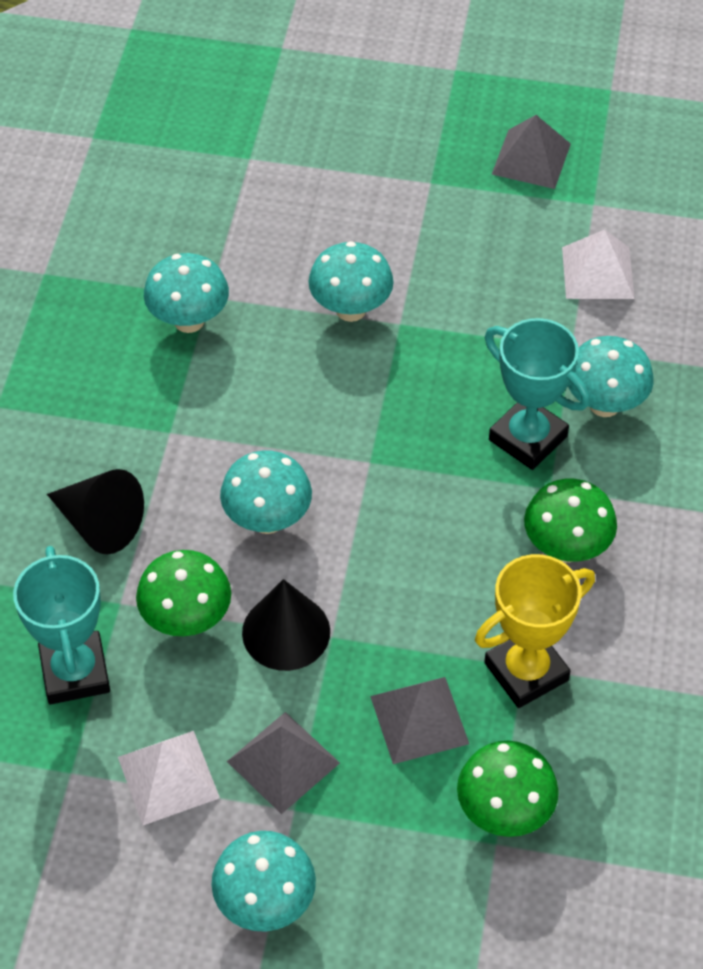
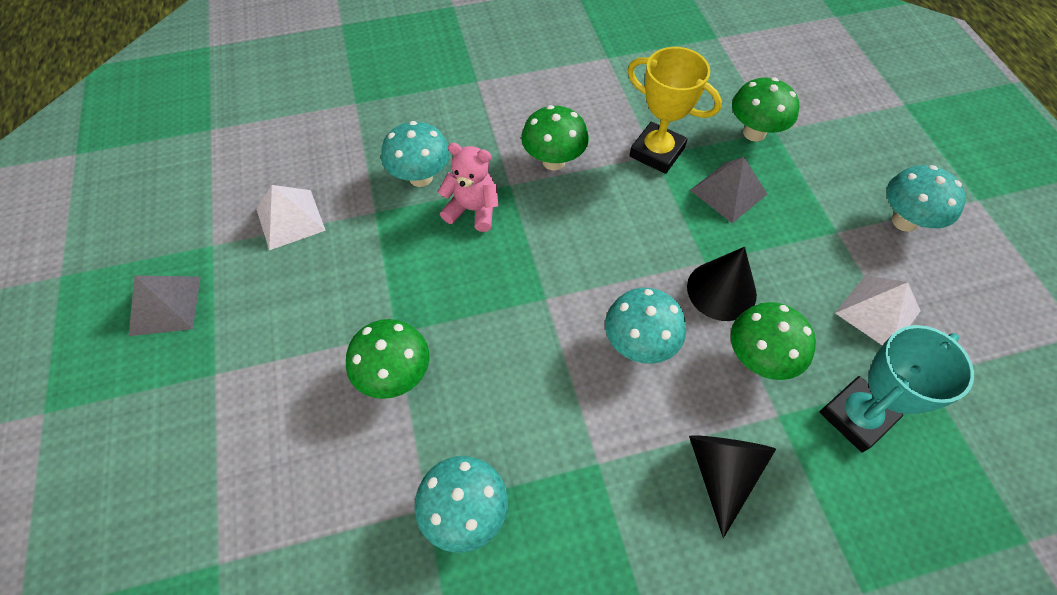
camera: 115 degrees left, 5 degrees up
(283, 762) = (813, 251): grey pyramid -> none
(350, 309) = (395, 376): turquoise mushroom -> green mushroom
(528, 438) = (473, 210): turquoise trophy -> pink teddy bear

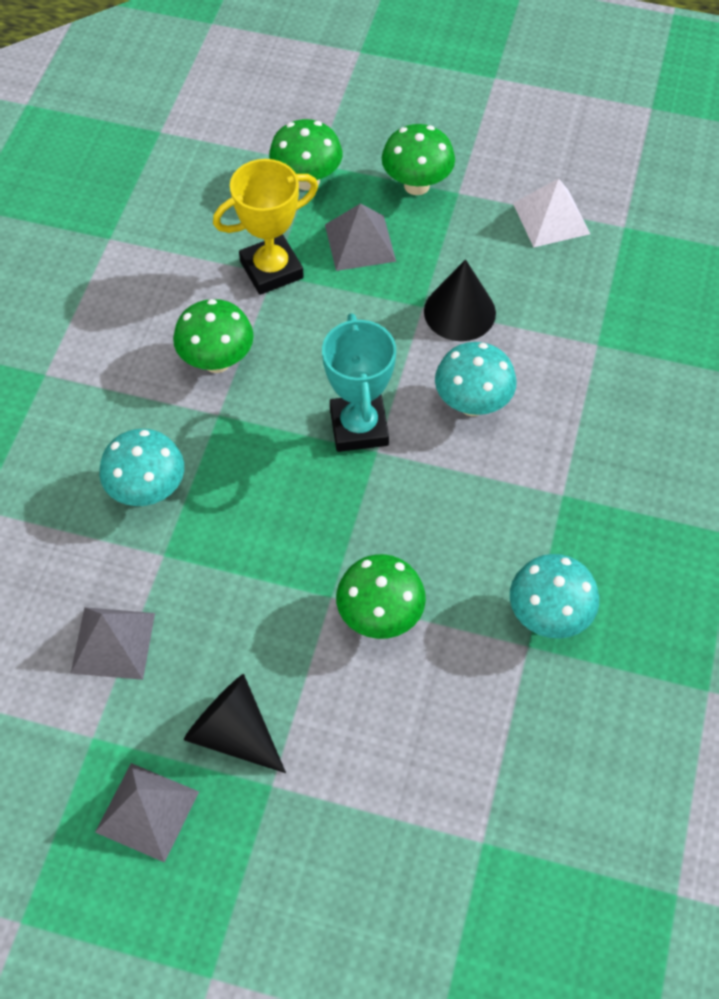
camera: 60 degrees left, 0 degrees up
(290, 219) = (113, 642): white pyramid -> grey pyramid
(473, 210) = (228, 463): pink teddy bear -> none
(722, 472) = (620, 411): black cone -> black cone (233, 733)
(758, 359) = (541, 326): green mushroom -> green mushroom (416, 185)
(856, 416) = (629, 294): turquoise trophy -> turquoise trophy (359, 427)
(904, 221) = (480, 140): turquoise mushroom -> none

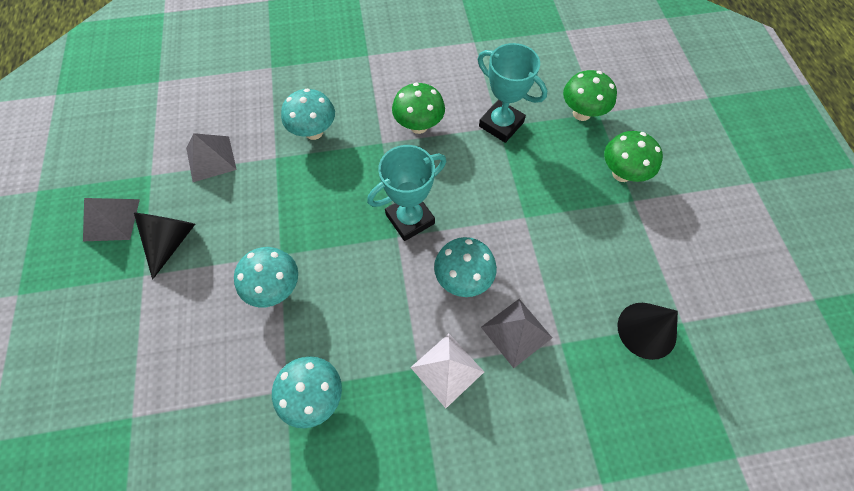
camera: 65 degrees right, 5 degrees up
(271, 270) = (501, 124): yellow trophy -> turquoise trophy
(360, 242) = (552, 161): grey pyramid -> grey pyramid (516, 332)
(380, 617) = (275, 288): green mushroom -> turquoise mushroom
(459, 312) = (534, 241): black cone -> black cone (646, 330)
(551, 218) = (653, 268): white pyramid -> white pyramid (447, 369)

